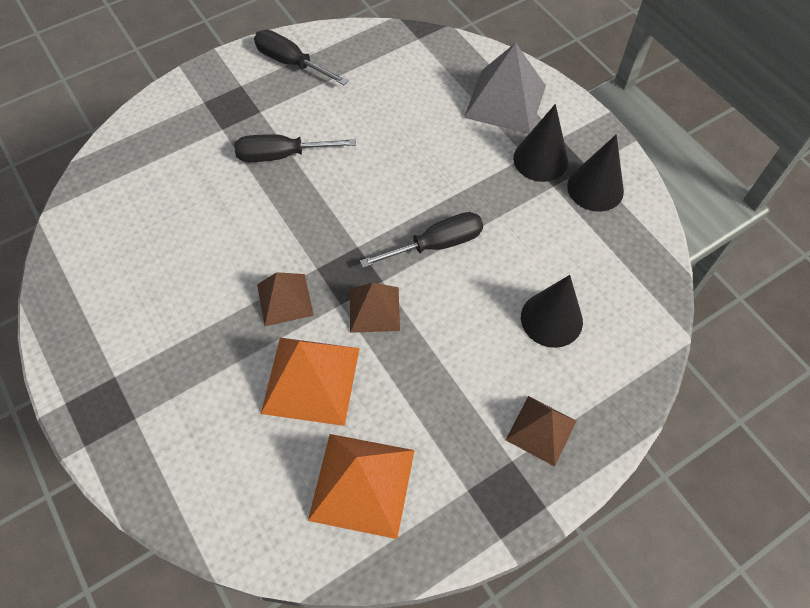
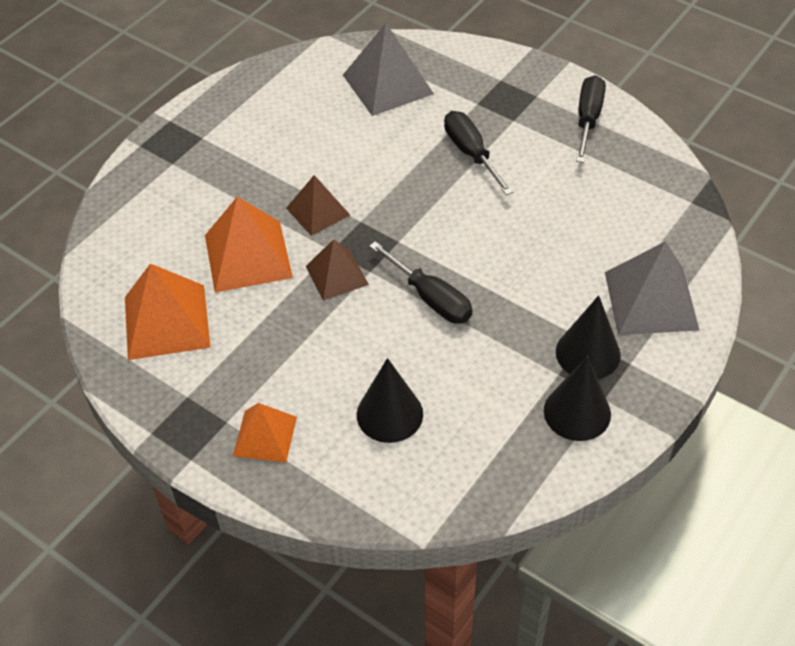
camera: 70 degrees right, 10 degrees down
(150, 186) = (388, 84): none -> grey pyramid
(541, 430) = (265, 436): brown pyramid -> orange pyramid

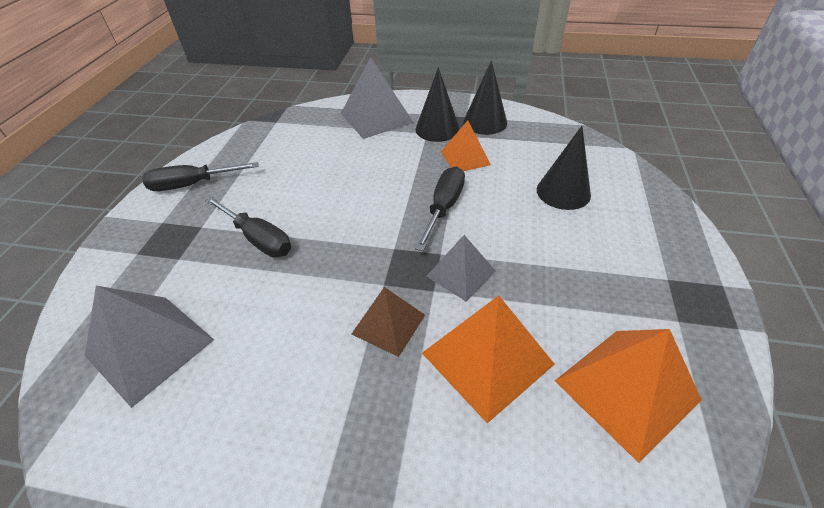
camera: 115 degrees left, 5 degrees down
(265, 436) = (652, 248): orange pyramid -> orange pyramid (465, 158)
(337, 275) = (461, 273): brown pyramid -> grey pyramid
(471, 154) = (258, 238): black screwdriver -> black screwdriver turned 90 degrees counterclockwise

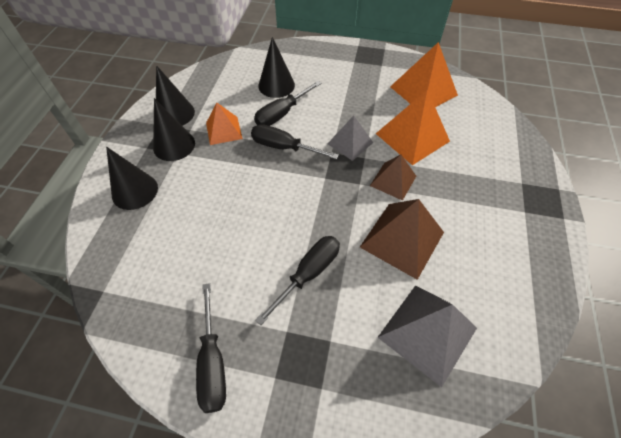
camera: 90 degrees left, 10 degrees up
(284, 329) = (402, 239): none -> brown pyramid
(376, 117) = (135, 191): grey pyramid -> black cone
(506, 201) = (282, 113): none -> black screwdriver

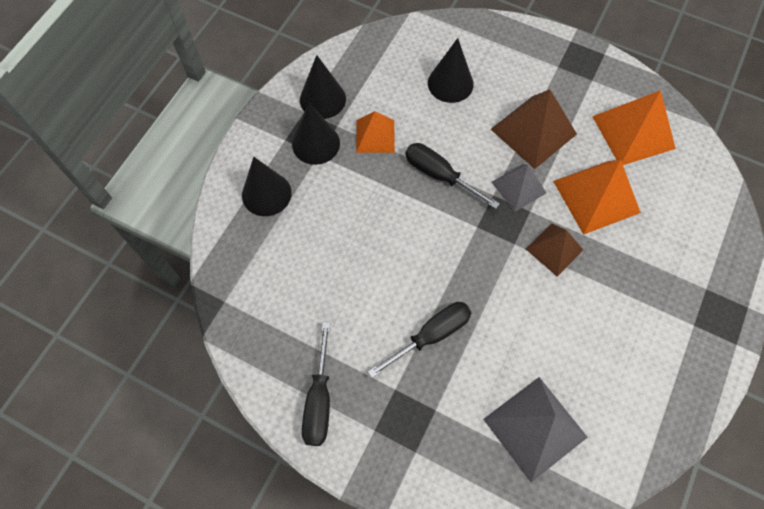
camera: 15 degrees right, 10 degrees up
(282, 113) = (448, 127): black screwdriver -> none
(402, 239) = (541, 322): brown pyramid -> brown pyramid (533, 131)

